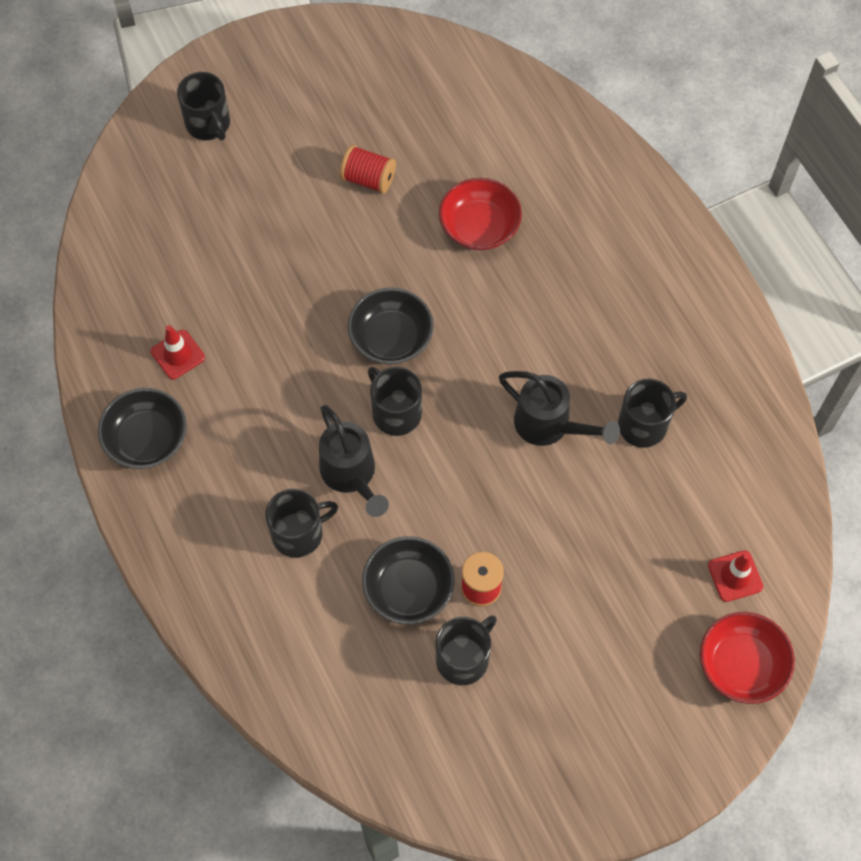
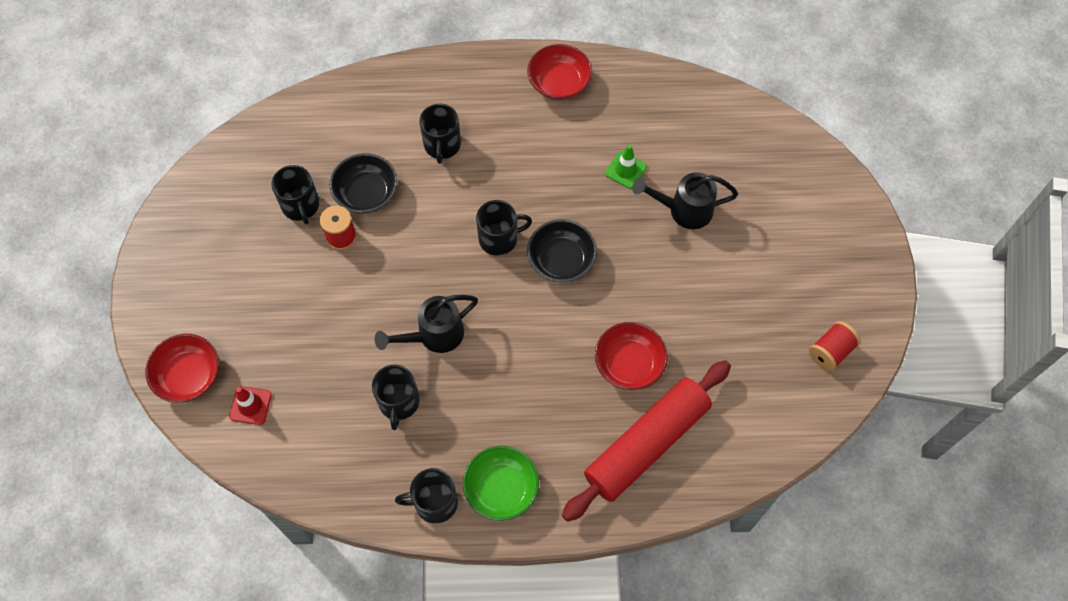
camera: 115 degrees right, 0 degrees up
(147, 439) = (559, 83): black bowl -> red bowl
(178, 354) = (615, 122): red traffic cone -> none
(208, 124) = (812, 209): black mug -> black mug (434, 502)
(241, 318) = (626, 170): none -> green traffic cone
(351, 475) = (467, 192): black watering can -> black watering can (684, 210)
(368, 179) = (711, 301): red spool -> red spool (830, 351)
(557, 180) = (646, 444): none -> red rolling pin
(676, 287) = (501, 488): none -> green bowl

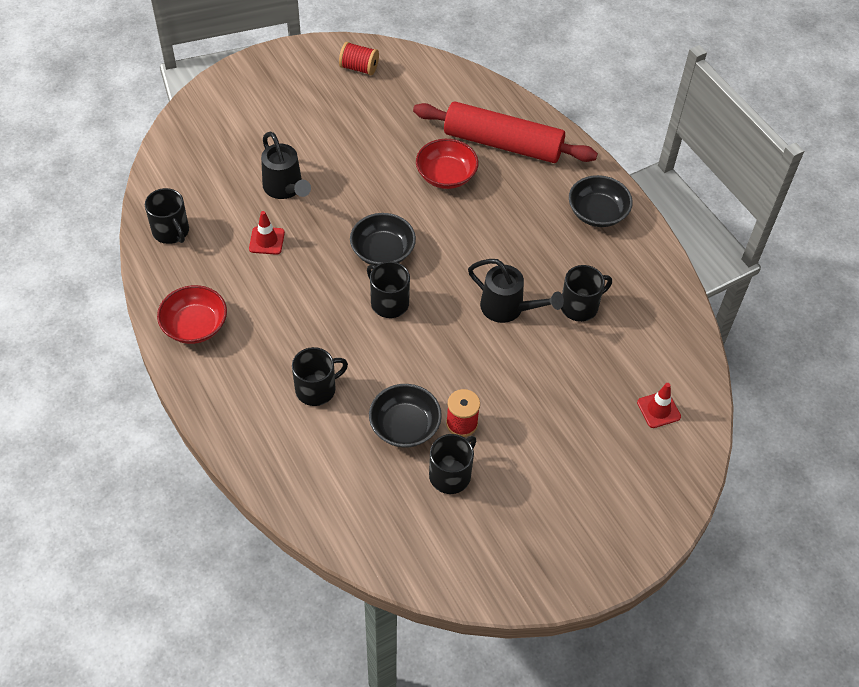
camera: 120 degrees left, 10 degrees down
(189, 375) = (669, 473): red bowl -> none
(434, 502) = (638, 248): black mug -> black mug (171, 231)
(501, 488) = (597, 213): green bowl -> black bowl
(626, 170) = (266, 241): green traffic cone -> red traffic cone

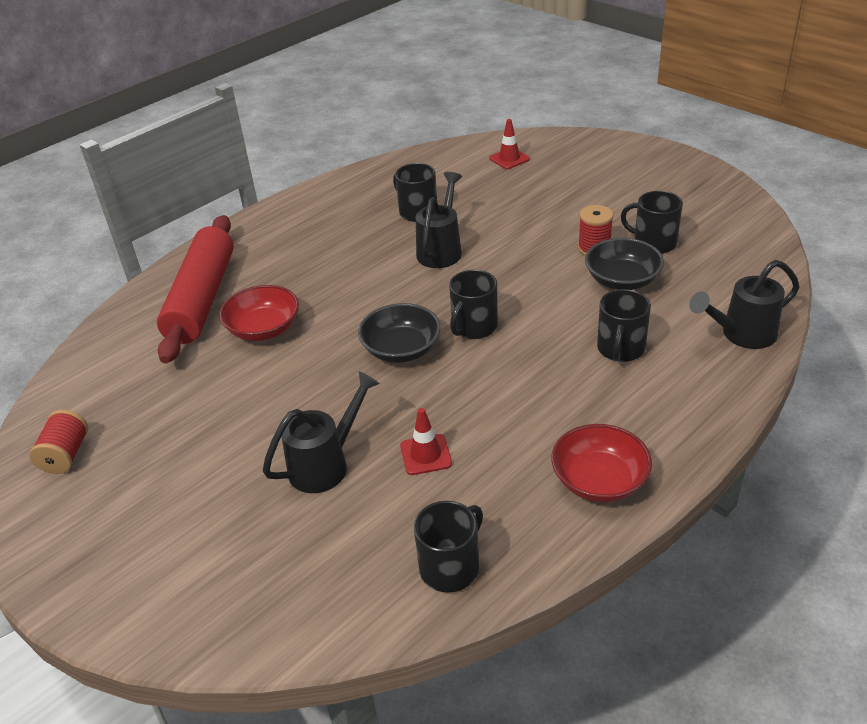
camera: 100 degrees left, 15 degrees down
(293, 481) = (742, 334): none -> black watering can
(316, 389) = (620, 349): black mug -> black mug turned 120 degrees counterclockwise
(597, 213) = (292, 222): black bowl -> none

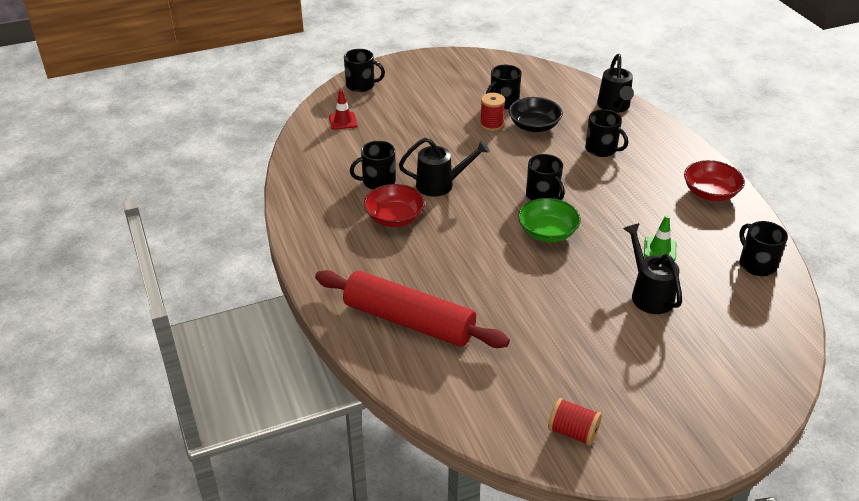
camera: 70 degrees left, 0 degrees up
(264, 329) = (477, 293): red bowl -> red bowl (394, 218)
(401, 349) = (547, 232): black bowl -> green bowl
(425, 455) = (660, 249): red traffic cone -> green traffic cone
(441, 250) = (440, 184): black watering can -> black watering can turned 135 degrees clockwise
(588, 146) = (361, 85): none -> black mug

